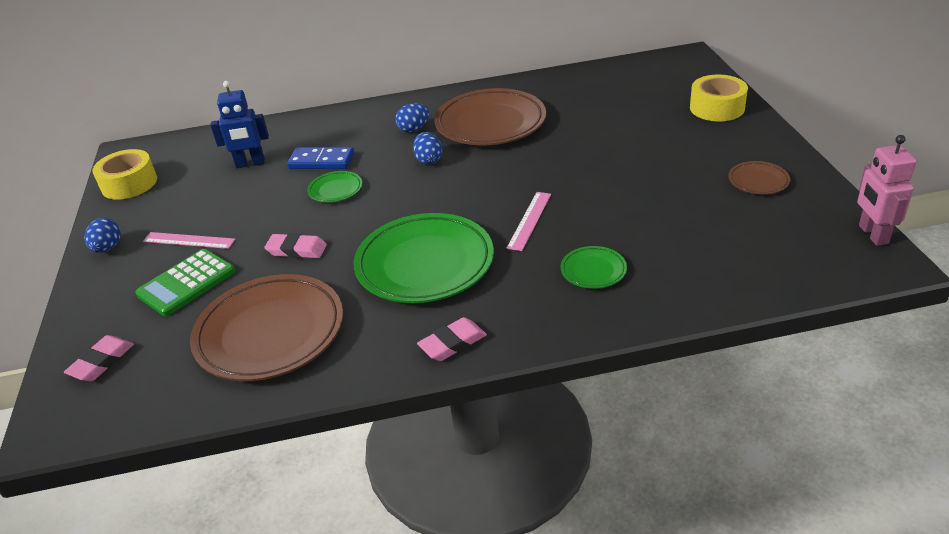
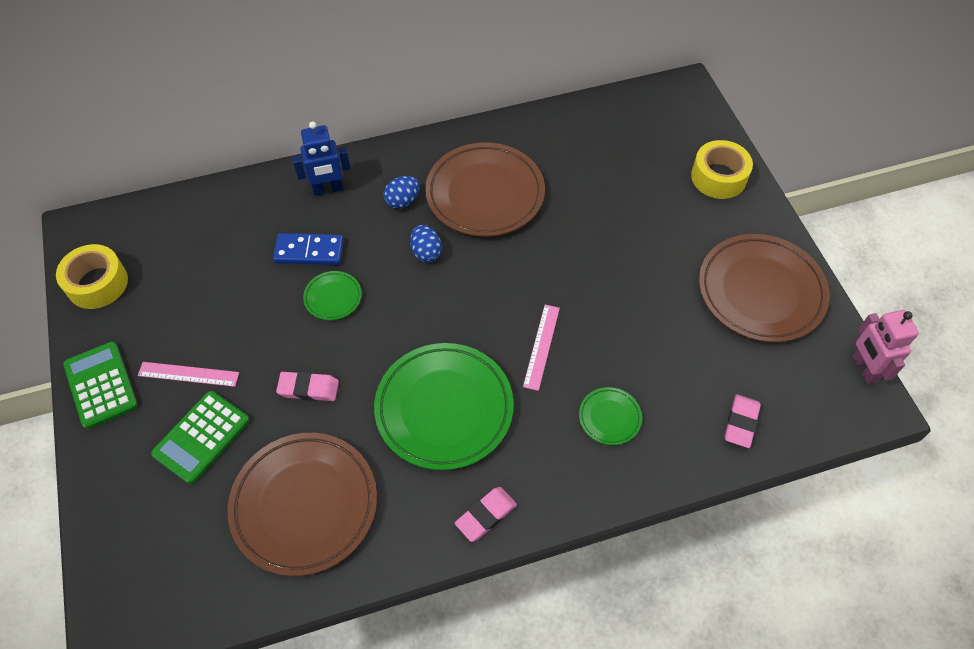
camera: 10 degrees left, 20 degrees up
(101, 362) = (140, 547): pink eraser -> pink eraser (741, 423)
(108, 248) = (101, 385): blue egg -> green calculator
(250, 164) = (229, 253): blue robot -> blue robot (328, 189)
(758, 181) = (760, 292): brown plate -> brown plate, size x2.21

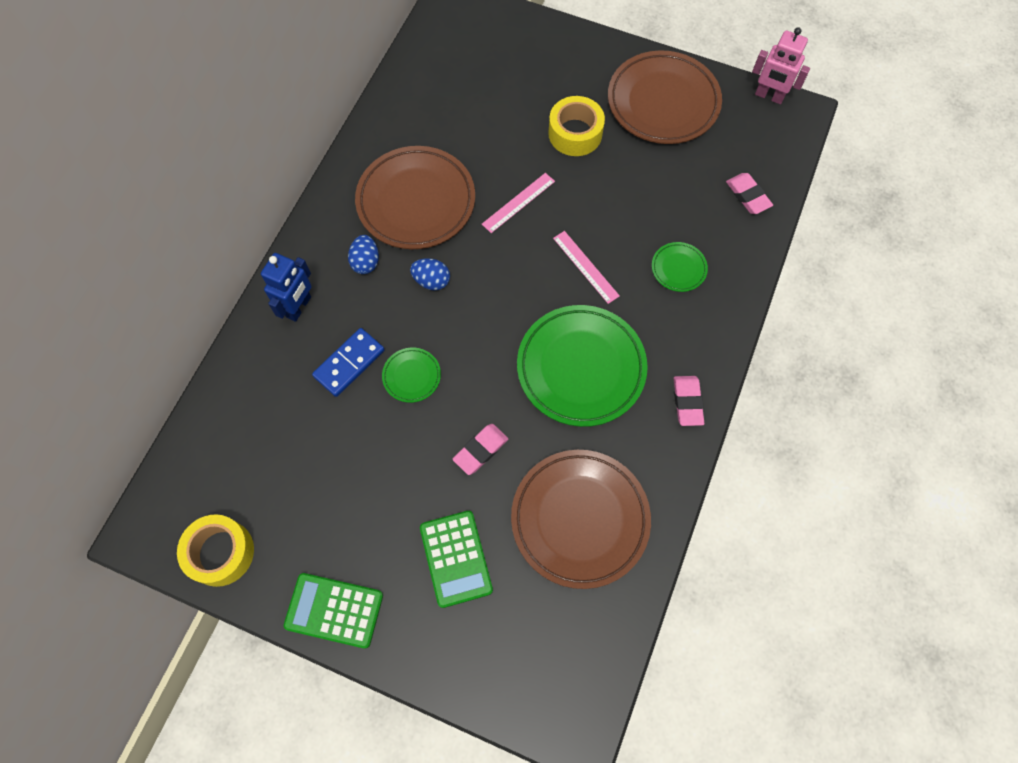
camera: 50 degrees left, 10 degrees up
(188, 374) = (386, 532): pink ruler -> pink ruler (518, 202)
(718, 177) = (548, 47): yellow tape -> yellow tape (575, 133)

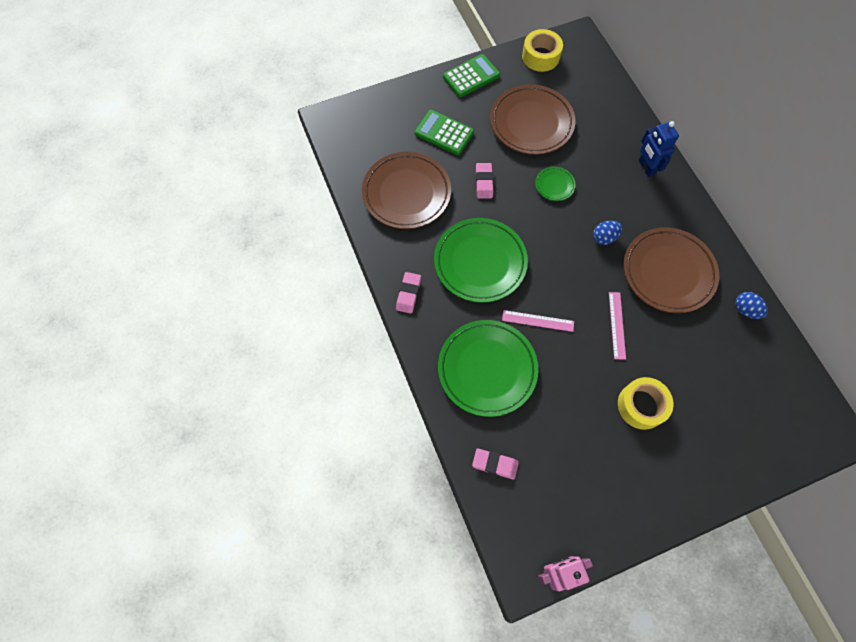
camera: 135 degrees right, 0 degrees up
(349, 363) = (589, 165): blue domino -> none
(366, 262) = (647, 217): blue egg -> blue egg (745, 310)
(663, 102) = (618, 488): brown plate -> brown plate (531, 123)
(678, 268) = (487, 369): green plate -> green plate, size x2.21
(687, 402) = (408, 294): pink eraser -> pink eraser turned 60 degrees clockwise

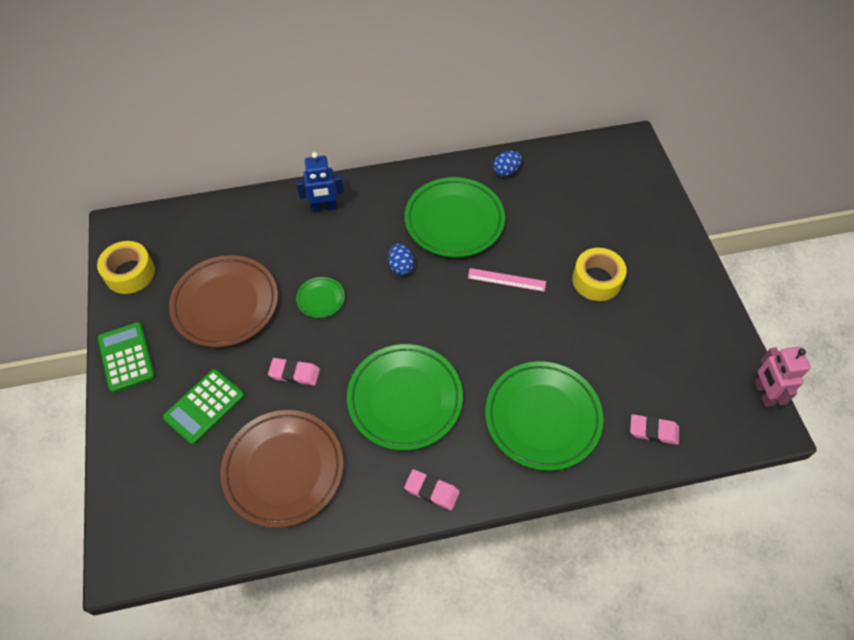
camera: 80 degrees left, 10 degrees down
(495, 464) = (653, 431): pink eraser -> pink eraser turned 75 degrees clockwise
(538, 321) = (491, 353): pink ruler -> none
(668, 272) = (454, 221): brown plate -> green plate

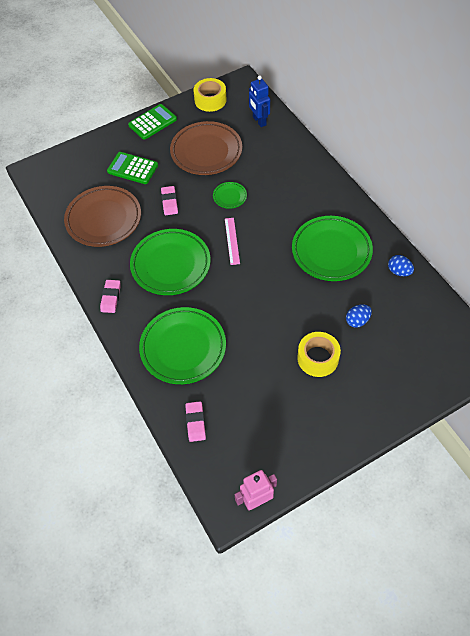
camera: 75 degrees right, 0 degrees up
(324, 208) = (306, 173): blue robot -> blue robot (259, 121)
(401, 266) = (275, 231): blue egg -> blue egg (357, 321)
(506, 279) = (292, 298): pink ruler -> pink ruler (232, 241)

